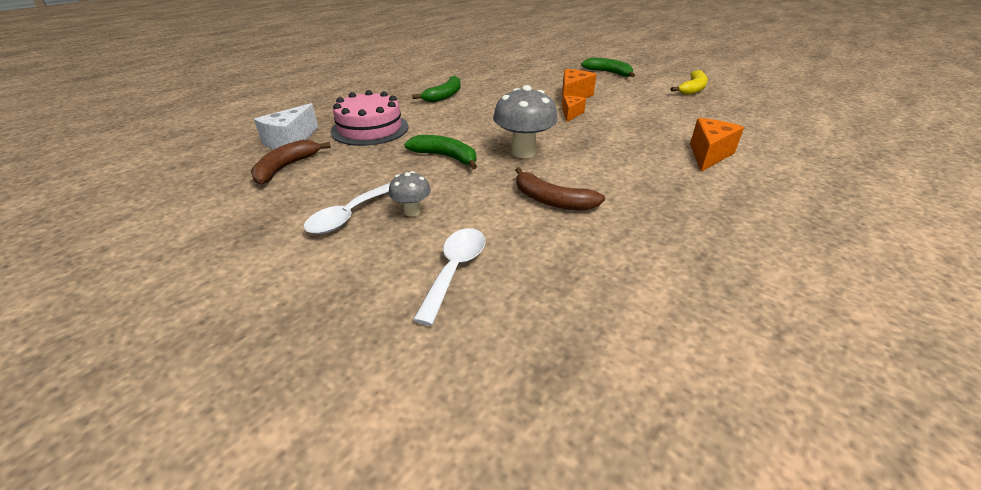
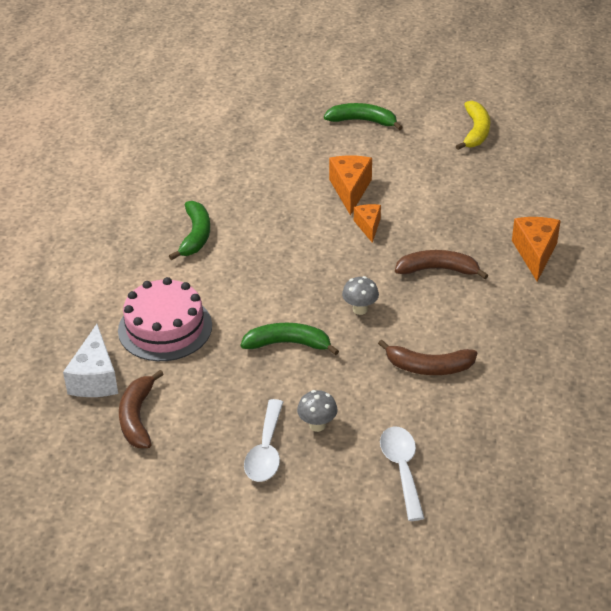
camera: 25 degrees left, 5 degrees up
(523, 152) = (360, 309): grey mushroom -> grey mushroom, size x0.53
(609, 145) = (438, 270): none -> brown banana

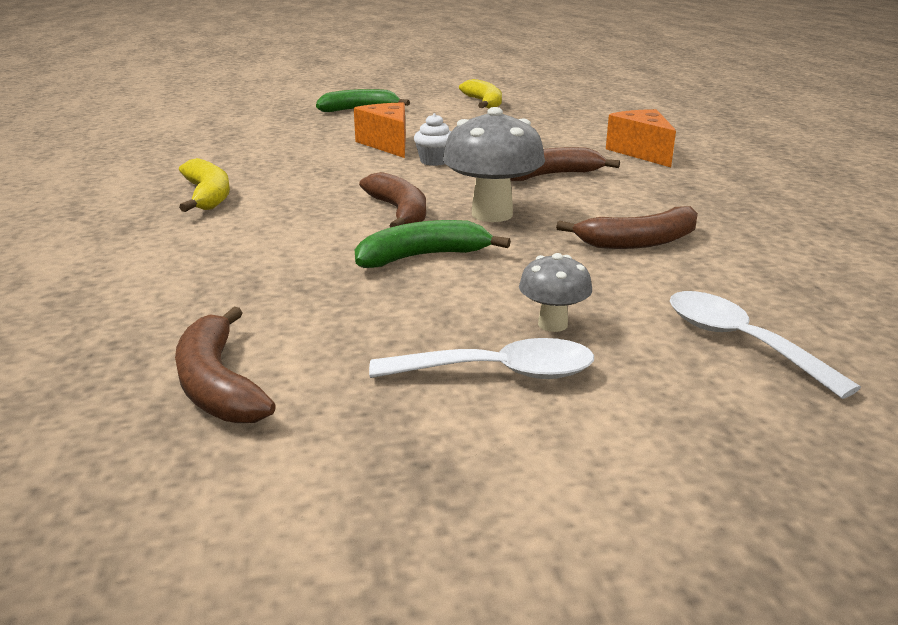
camera: 25 degrees left, 15 degrees down
(95, 378) = (103, 353): white cheese -> none
(165, 328) = (210, 276): pink cake -> none
(195, 235) = (208, 196): green banana -> yellow banana
(266, 451) = (499, 373): white spoon -> white spoon turned 75 degrees counterclockwise
(303, 290) = (399, 212): none -> brown banana
(360, 309) = (492, 214): grey mushroom -> grey mushroom, size x1.87
(368, 226) = (434, 161): orange cheese -> white cupcake

